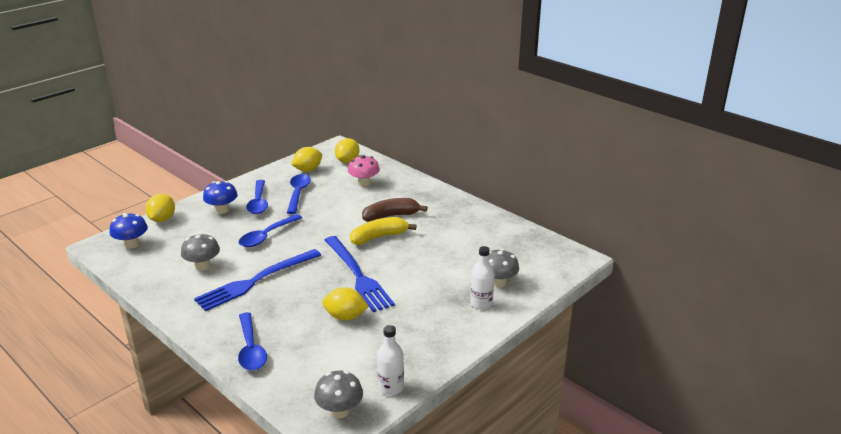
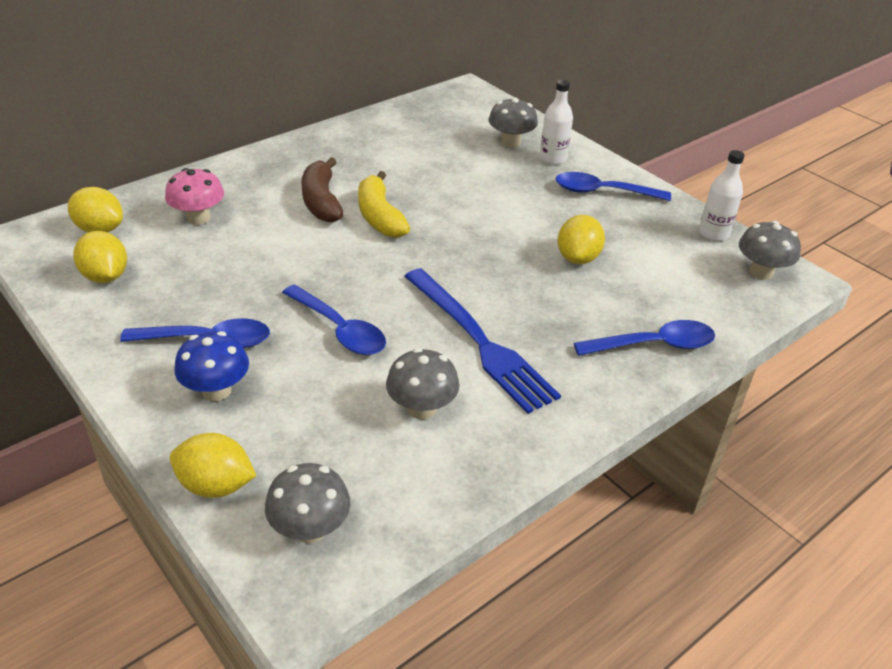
camera: 85 degrees left, 10 degrees up
(132, 244) = (310, 529): blue mushroom -> grey mushroom
(298, 193) = (197, 291): blue spoon -> blue spoon (603, 192)
(357, 275) = (479, 242): blue fork -> none

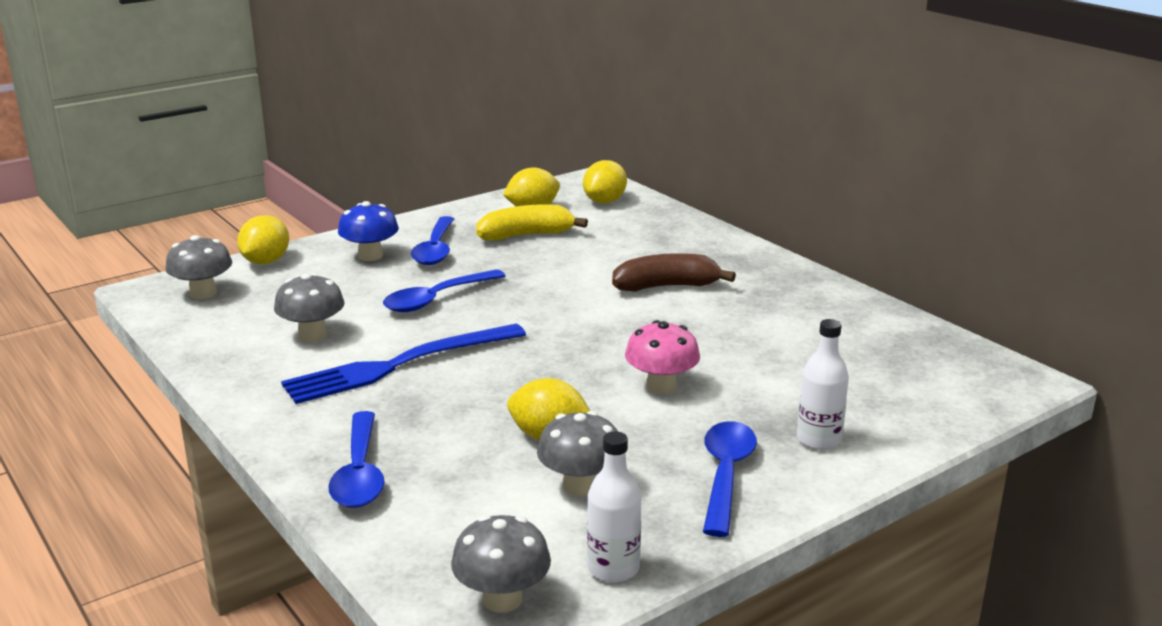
camera: 95 degrees right, 15 degrees down
(198, 218) = (627, 235): pink mushroom -> pink mushroom (661, 386)
(379, 216) = (638, 316): yellow banana -> yellow banana (526, 235)
(511, 142) = (857, 407): grey mushroom -> grey mushroom (580, 486)

